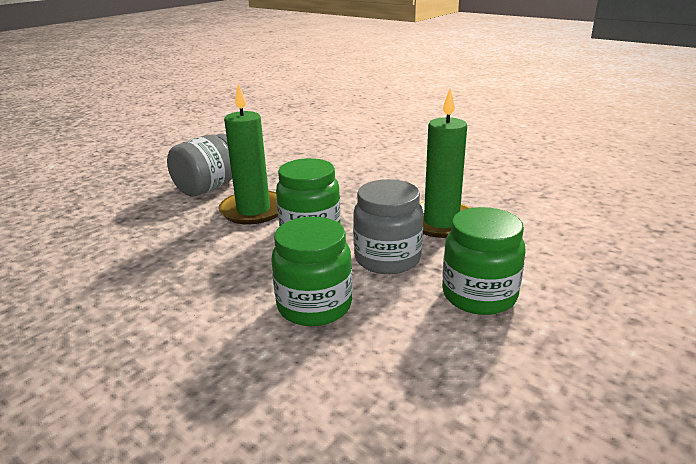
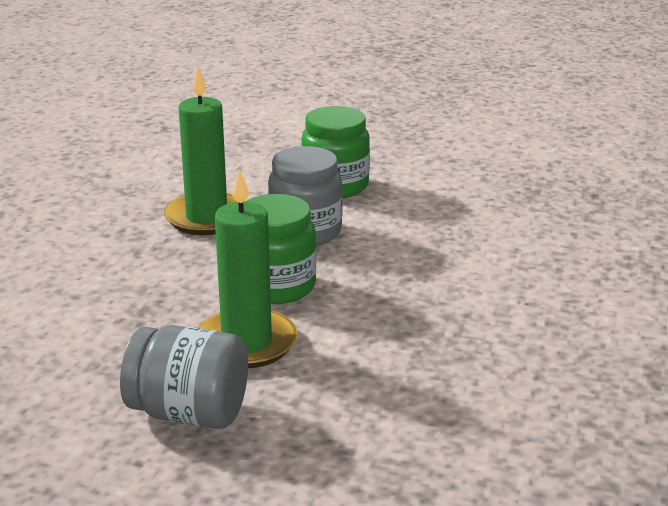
camera: 115 degrees left, 0 degrees up
(314, 306) = (413, 249): green jar -> none

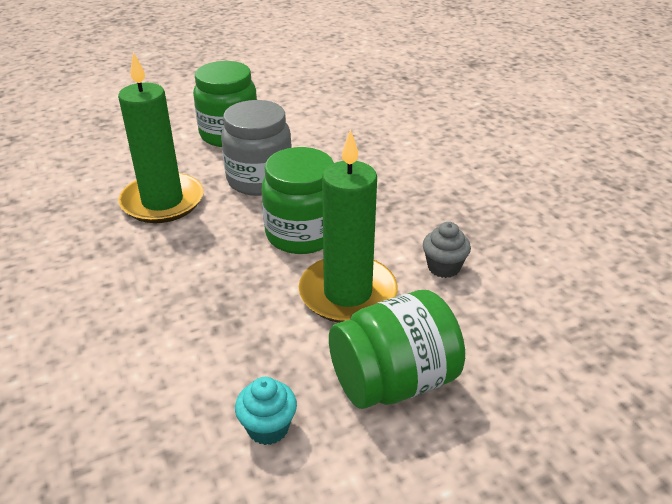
camera: 40 degrees left, 10 degrees up
(68, 393) = (268, 428): none -> turquoise cupcake
(189, 413) = (393, 381): grey jar -> green jar
(354, 363) = (443, 267): none -> grey cupcake

